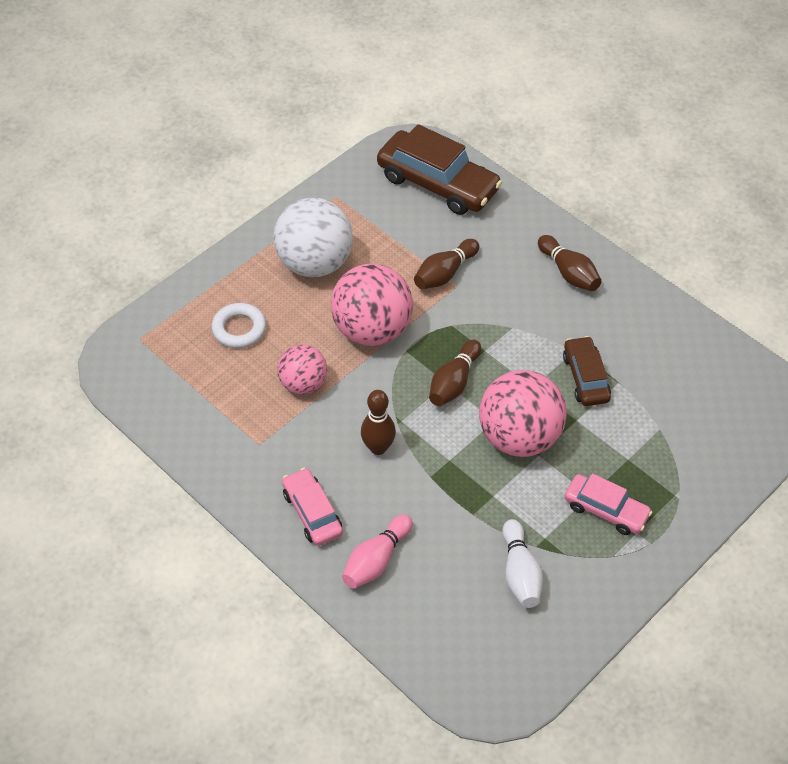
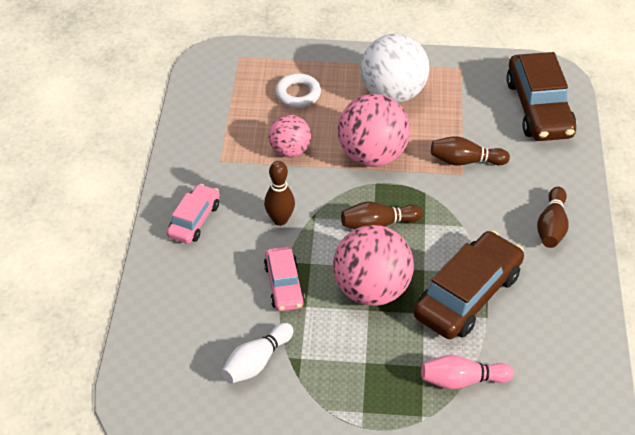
camera: 50 degrees right, 5 degrees down
(376, 560) = (190, 276): pink bowling pin -> pink bowling pin (462, 380)
(585, 377) = (468, 295): brown car -> brown car, size x1.75
(605, 510) = (362, 380): pink car -> pink car (284, 285)

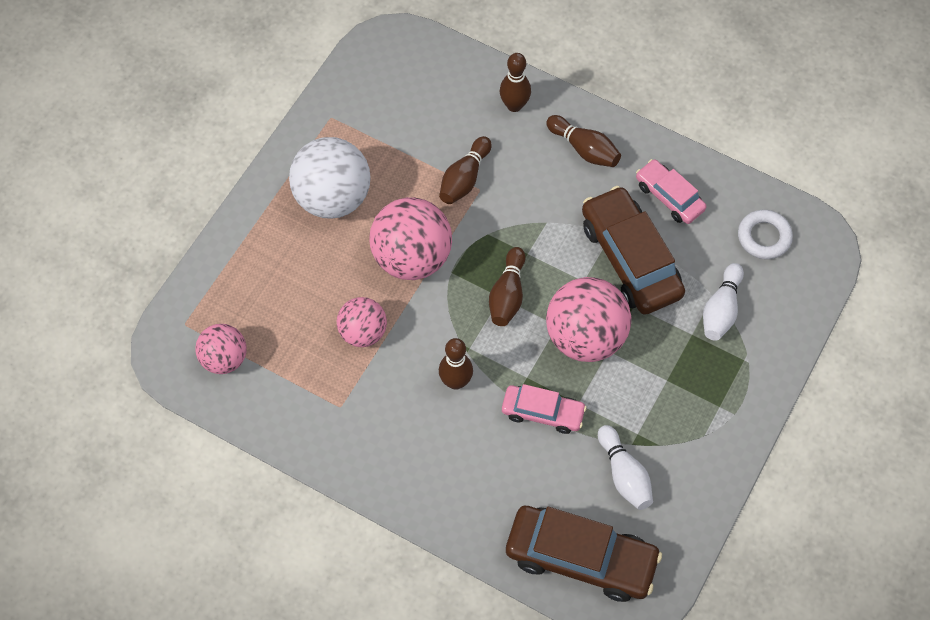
camera: 65 degrees left, 15 degrees up
(194, 220) = (414, 464): pink car -> pink car (669, 197)
(223, 86) = (224, 359): none -> pink ball
(298, 94) = (281, 289): white ring -> white ring (764, 237)
(462, 380) = (721, 309): pink bowling pin -> white bowling pin
(538, 108) = (428, 79): brown car -> brown car (581, 558)
(557, 167) = (514, 105): none -> brown bowling pin

